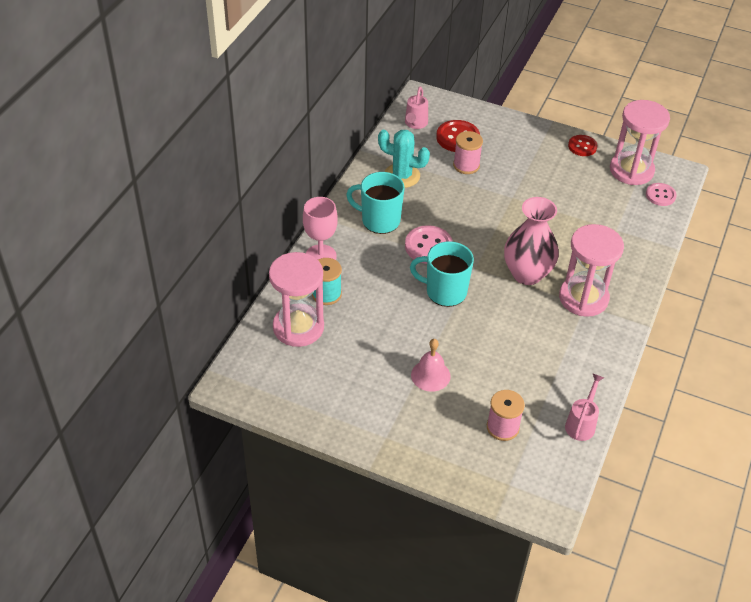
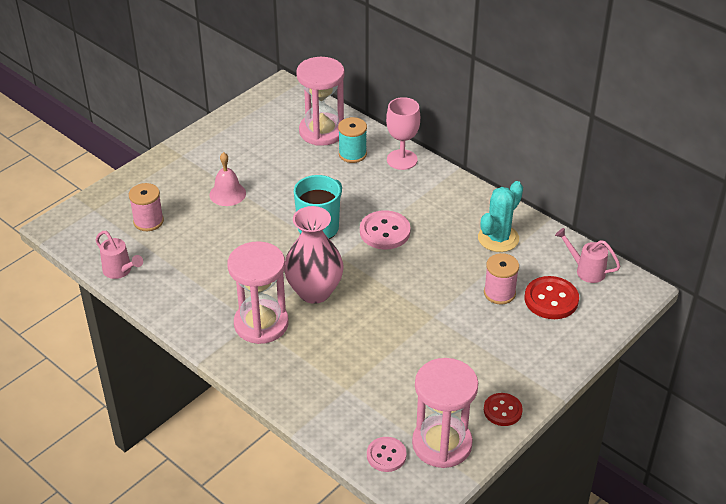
camera: 110 degrees right, 5 degrees down
(379, 220) = (435, 207): turquoise mug -> none

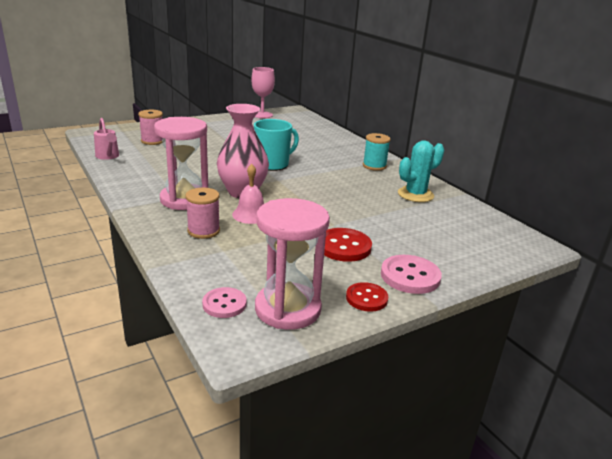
camera: 15 degrees right, 15 degrees down
(227, 194) = (219, 140): pink bell -> pink bell (251, 214)
(322, 131) = (308, 128): pink hourglass -> none
(352, 154) = (323, 140): turquoise spool -> turquoise spool (374, 166)
(385, 232) = (322, 175): pink button -> pink button (410, 276)
(402, 160) = (358, 148): pink goblet -> pink goblet (262, 115)
(499, 293) = (402, 223): pink spool -> pink spool (203, 231)
(551, 299) = (449, 236): red button -> red button (344, 246)
(586, 270) = (489, 225): pink watering can -> none

